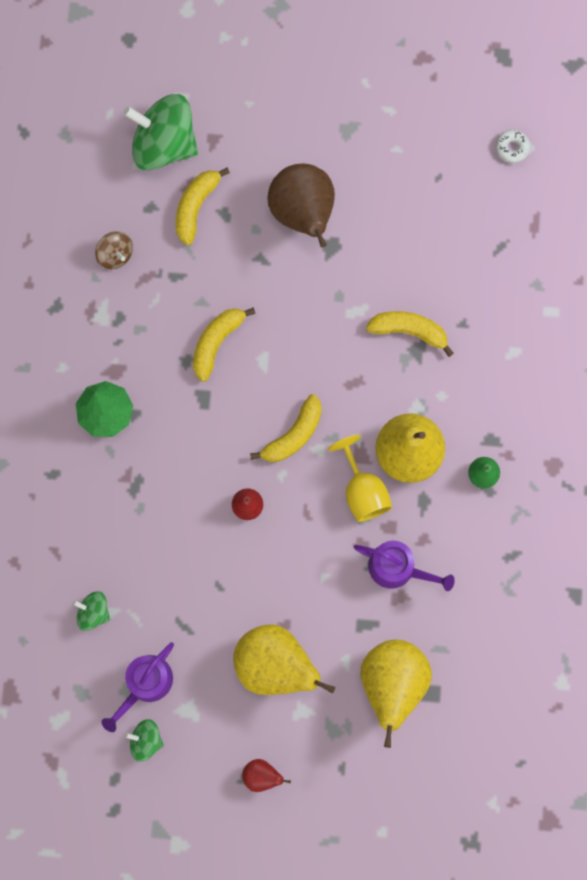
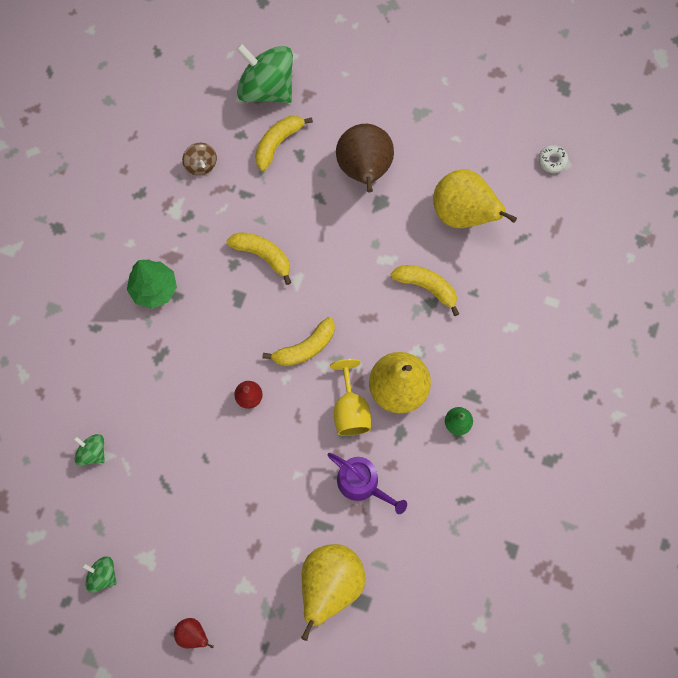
camera: 15 degrees right, 5 degrees down
(145, 684) = (117, 525): purple watering can -> none
(217, 342) = (263, 255): yellow banana -> yellow banana turned 75 degrees clockwise
(275, 665) = (233, 539): yellow pear -> yellow pear (463, 213)

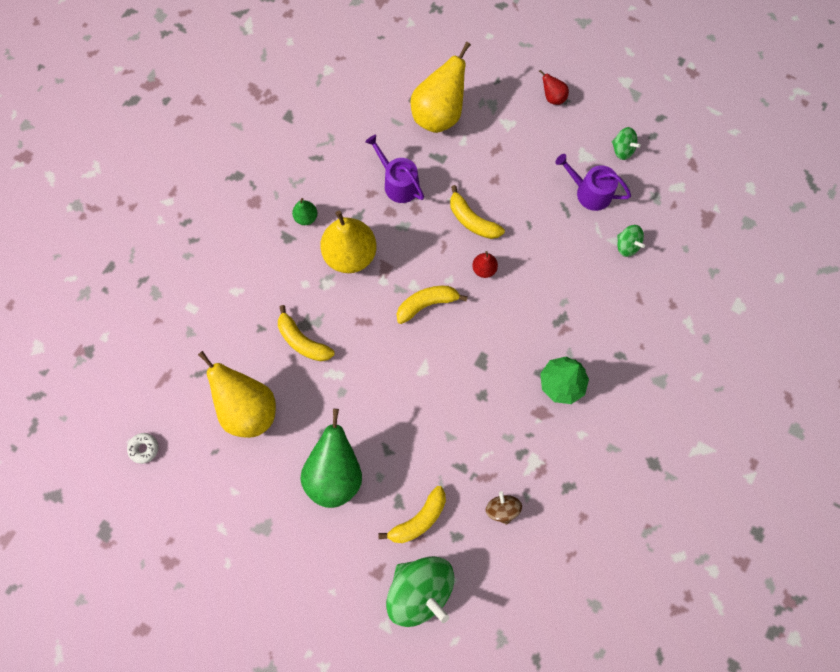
camera: 170 degrees left, 0 degrees up
(139, 511) = (589, 192): none -> purple watering can
(263, 255) = (452, 399): yellow banana -> yellow banana (472, 220)
(350, 410) = (396, 243): yellow goblet -> none
(364, 170) = (335, 472): brown pear -> green pear

